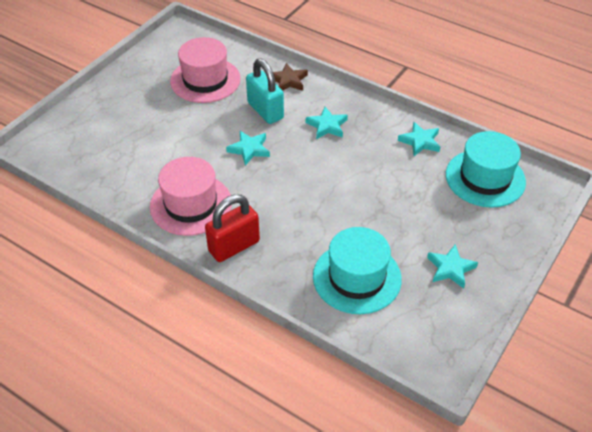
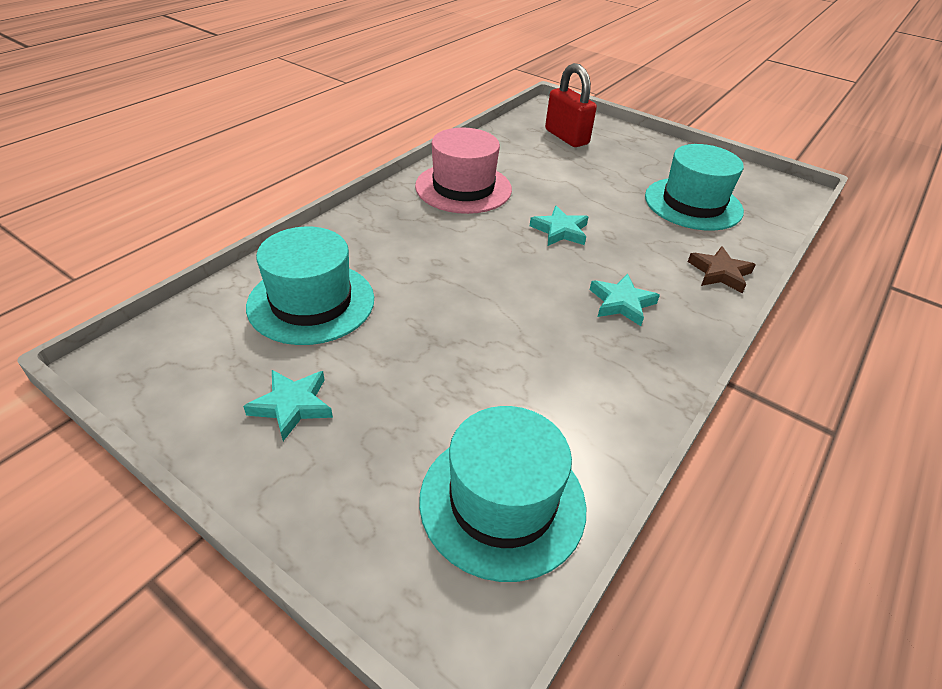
camera: 90 degrees right, 5 degrees down
(205, 80) = (693, 204): pink hat -> turquoise hat
(234, 246) = (392, 212): red padlock -> red padlock (566, 137)
(265, 111) = (643, 248): turquoise padlock -> none
(420, 141) = (600, 413): turquoise star -> none

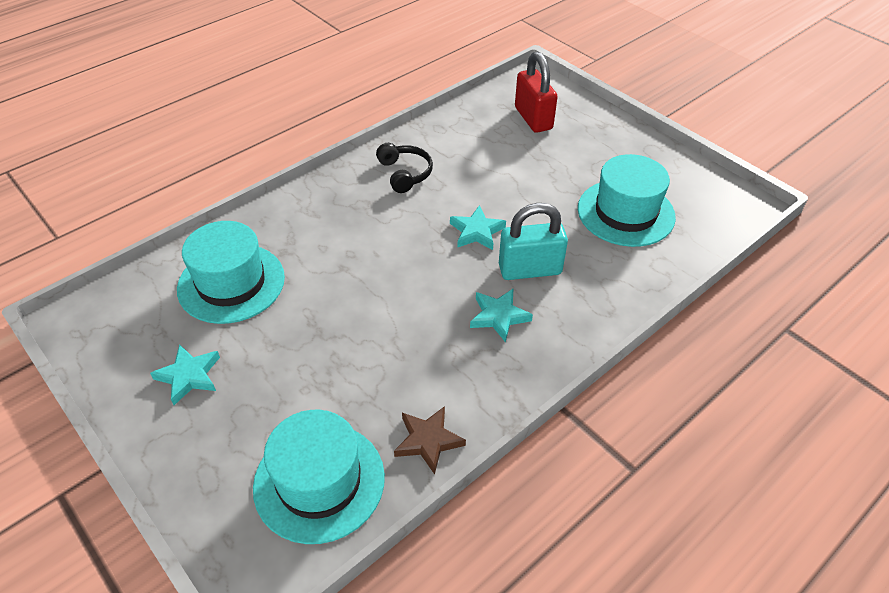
camera: 15 degrees right, 5 degrees up
(463, 188) = (405, 173): pink hat -> black headphones
(630, 258) = (530, 269): none -> turquoise padlock
(720, 273) = (610, 295): brown star -> brown star (428, 441)

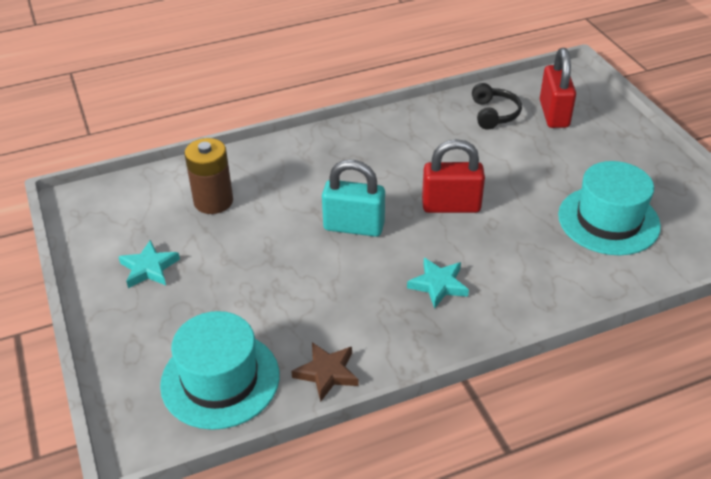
camera: 20 degrees right, 5 degrees down
(231, 283) = (213, 201): turquoise hat -> brown battery
(405, 173) = (406, 140): black headphones -> black headphones (494, 114)
(477, 232) = (451, 206): turquoise star -> red padlock
(530, 269) = (487, 251): turquoise padlock -> turquoise padlock (354, 226)

